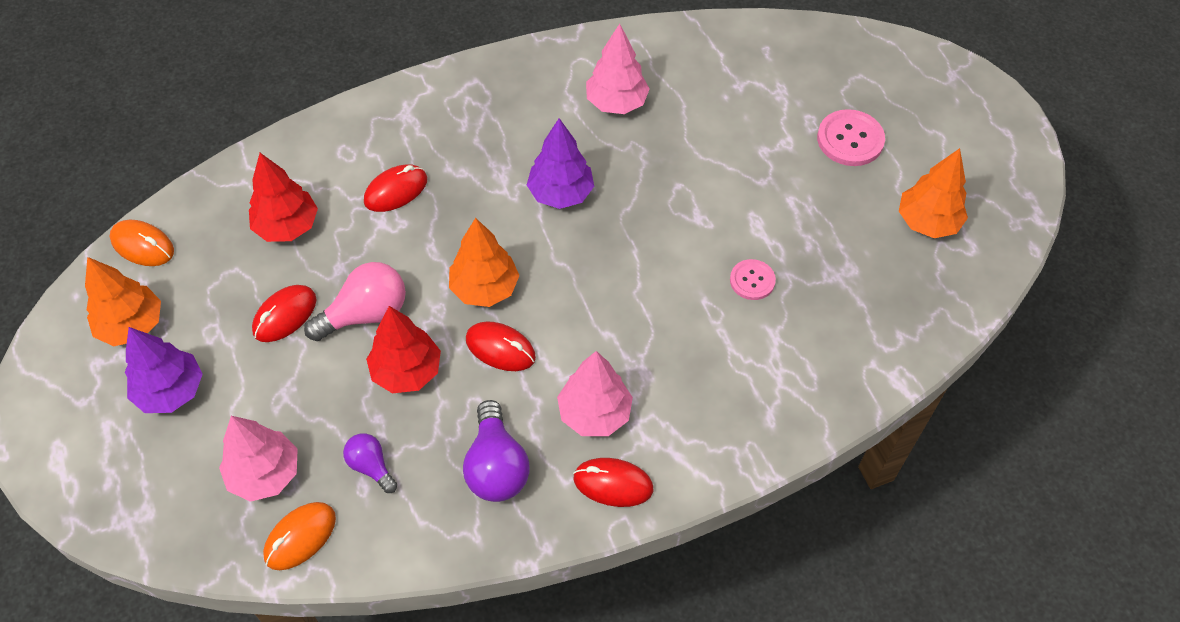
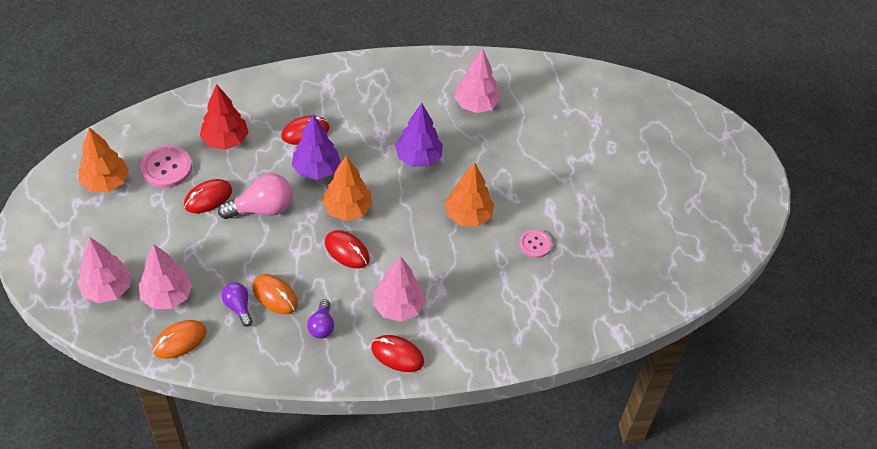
camera: 10 degrees right, 5 degrees down
(143, 245) = (126, 132): orange mouse -> orange mouse (275, 296)
(171, 391) = (120, 230): purple tree -> purple tree (316, 170)
(175, 484) = (107, 289): none -> pink tree
(407, 371) = (279, 252): red tree -> none
(496, 466) = (321, 326): purple light bulb -> purple light bulb, size x0.59
(850, 139) = (636, 164): pink button -> pink button (166, 168)
(927, 222) = (673, 232): orange tree -> orange tree (468, 216)

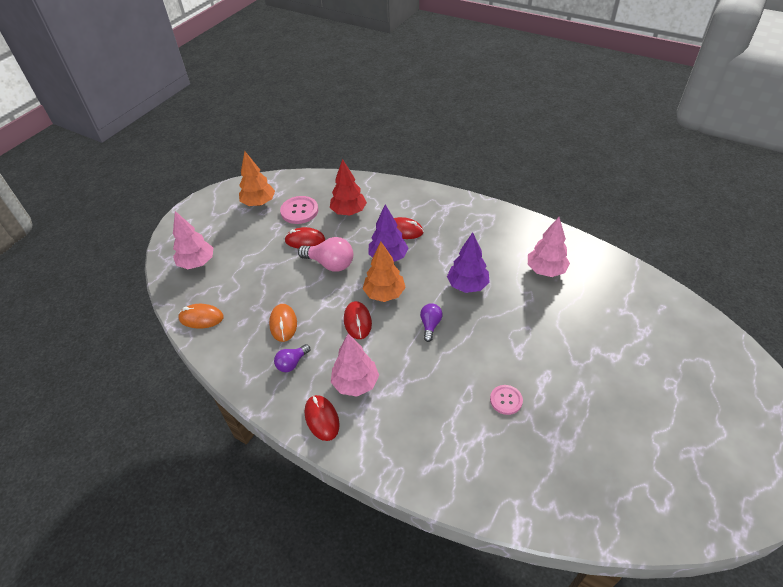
camera: 45 degrees right, 5 degrees down
(167, 296) = (223, 286): pink tree -> none
(238, 307) = (255, 318): purple light bulb -> purple light bulb (430, 325)
(468, 216) = (469, 347): orange tree -> none

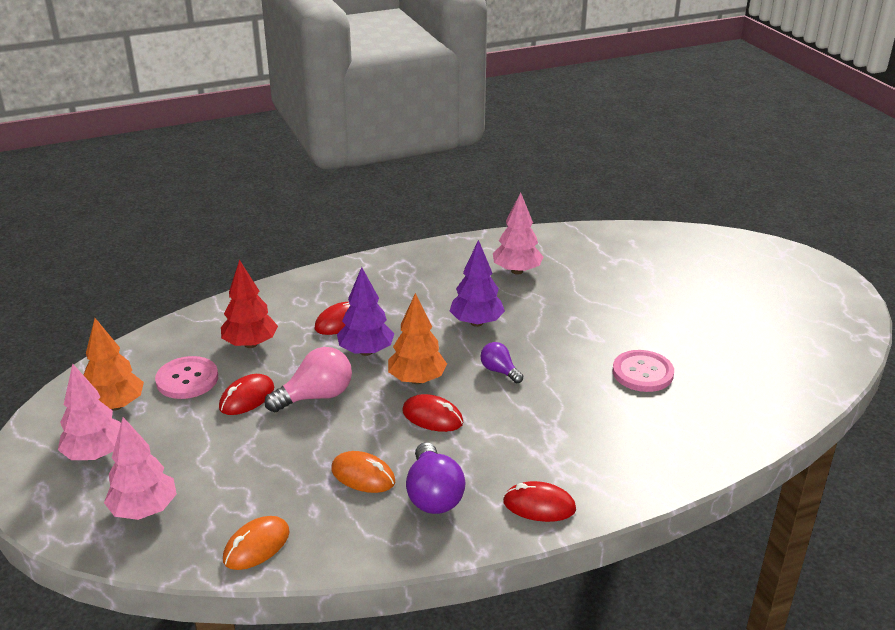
camera: 55 degrees left, 15 degrees down
(292, 363) = (433, 495): purple light bulb -> purple light bulb, size x1.70
(355, 383) = (518, 458): pink tree -> pink tree (96, 454)
(506, 400) = (642, 373): pink button -> pink button, size x1.58

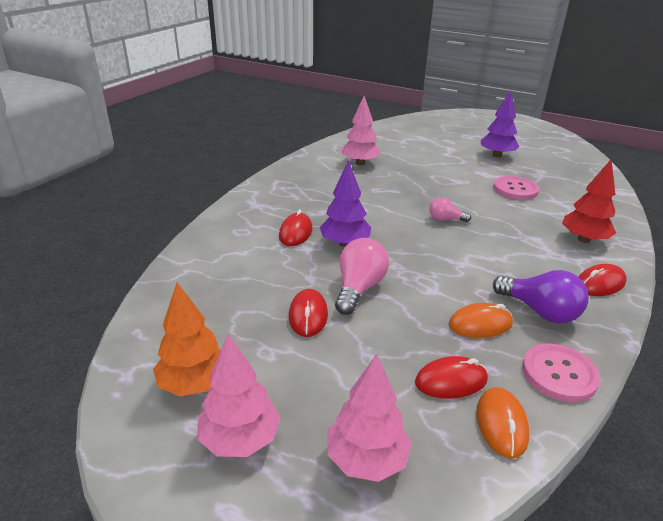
camera: 40 degrees left, 0 degrees up
(187, 379) = (233, 327): pink button -> pink button (559, 374)
(250, 344) = (248, 276): red tree -> red tree (584, 239)
(417, 380) = (407, 246): orange tree -> none
(432, 417) = (455, 264): red mouse -> red mouse (451, 381)
(476, 322) = (385, 198): purple tree -> purple tree (496, 155)
(499, 371) = (445, 219): purple light bulb -> pink light bulb

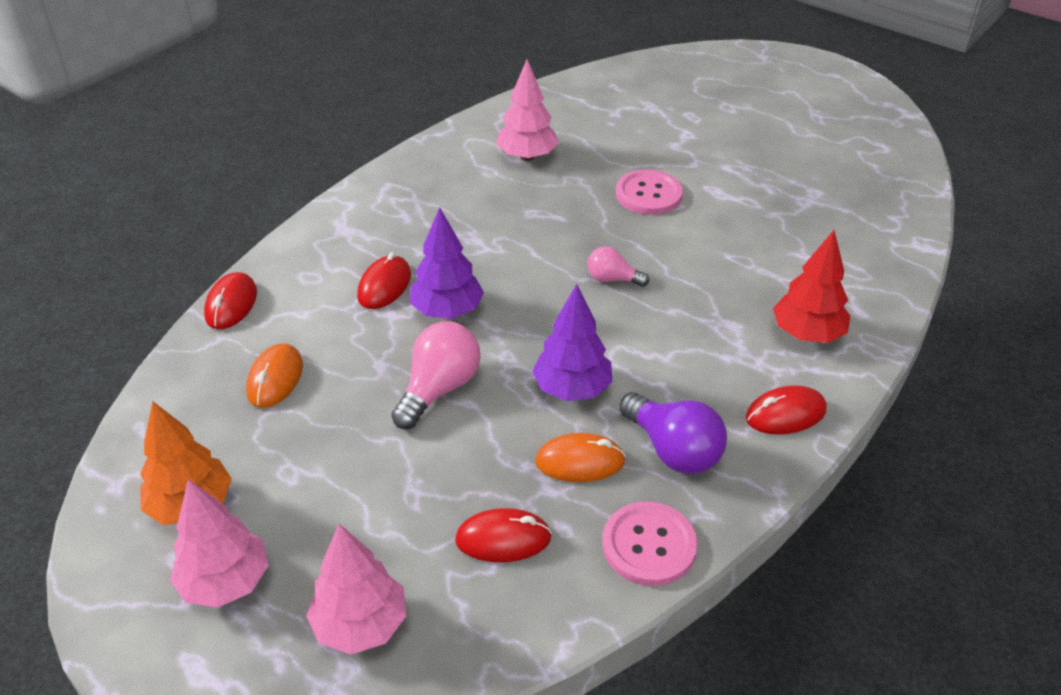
camera: 10 degrees right, 10 degrees up
(308, 315) = (357, 424): red mouse -> red mouse (231, 304)
(496, 155) = (757, 154): purple tree -> purple tree (572, 389)
(501, 424) = (539, 603): orange mouse -> orange mouse (275, 379)
(515, 189) = (751, 228): pink button -> pink button (648, 194)

